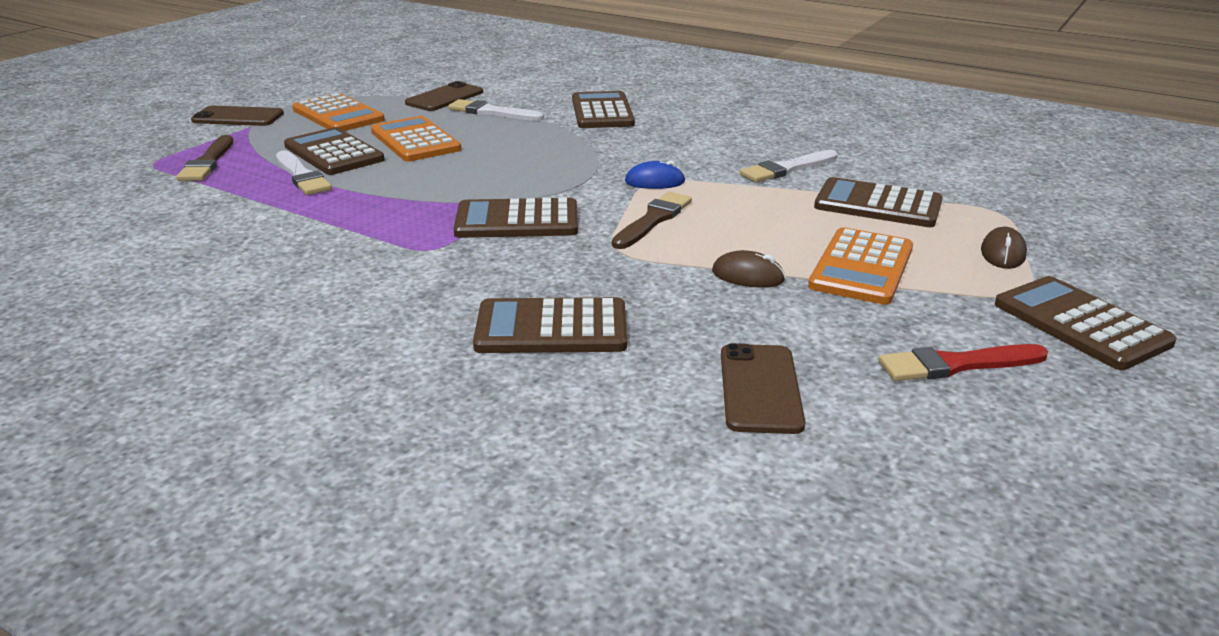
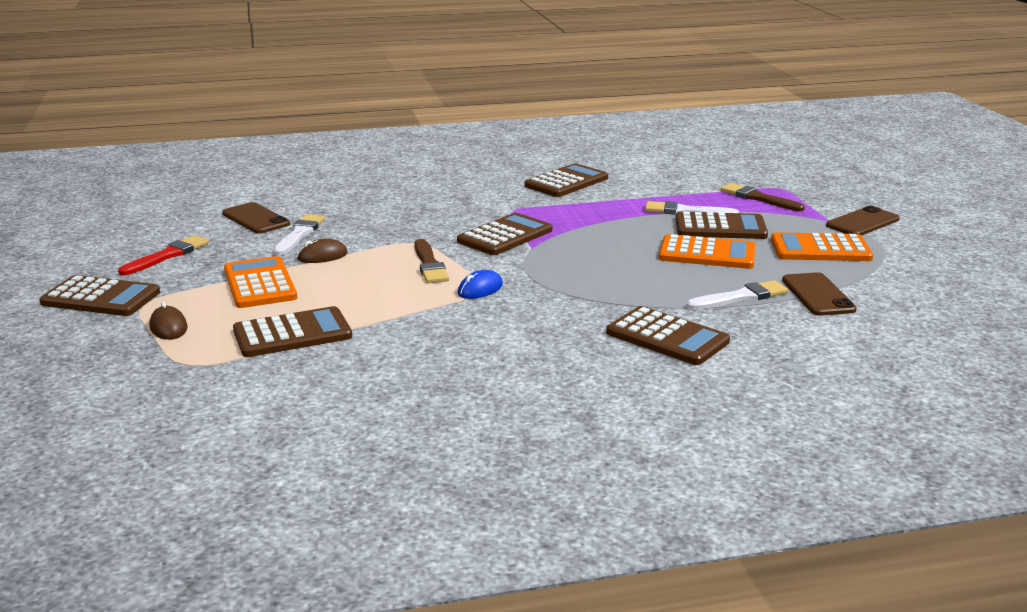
camera: 135 degrees right, 5 degrees down
(551, 328) = (382, 206): brown calculator -> brown calculator (566, 182)
(786, 169) = (404, 340): white brush -> white brush (299, 234)

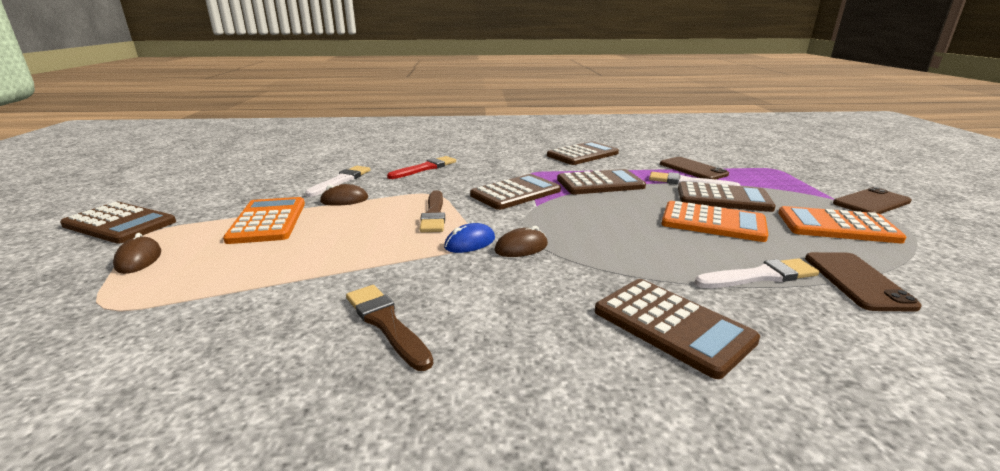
camera: 10 degrees right, 0 degrees up
(167, 255) = (219, 191): red brush -> red brush (425, 168)
(256, 219) = (317, 167): brown phone -> brown phone (692, 169)
(292, 334) = (247, 278): brown calculator -> brown calculator (600, 183)
(530, 290) = (521, 248): none -> brown mouse
(758, 198) = (755, 175): brown brush -> brown brush (386, 323)

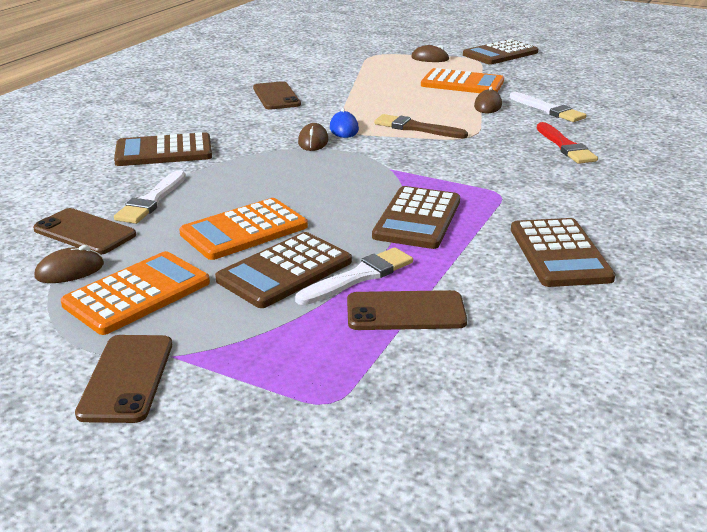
camera: 120 degrees right, 5 degrees up
(386, 323) = (276, 96): brown brush -> brown phone
(516, 193) = (434, 168): brown calculator -> none
(888, 259) = (70, 271): none -> brown mouse

